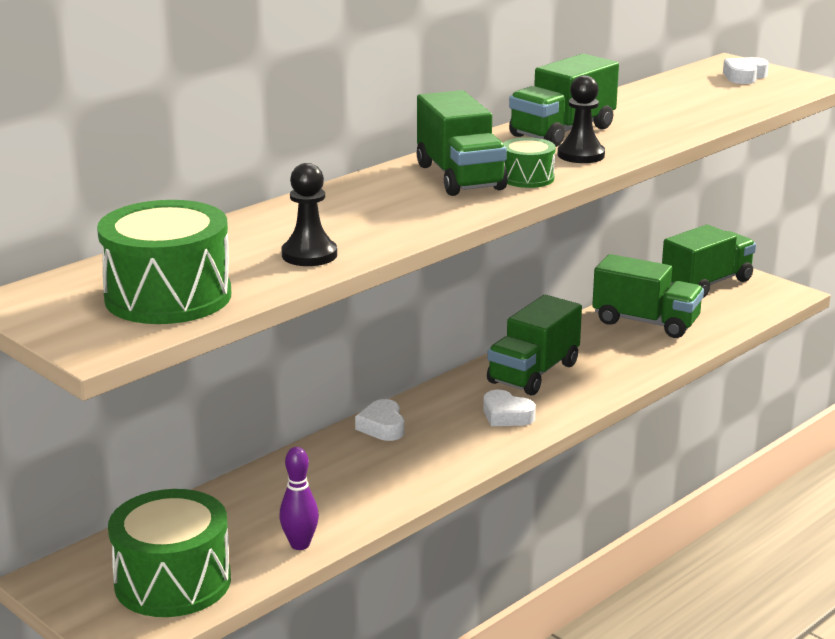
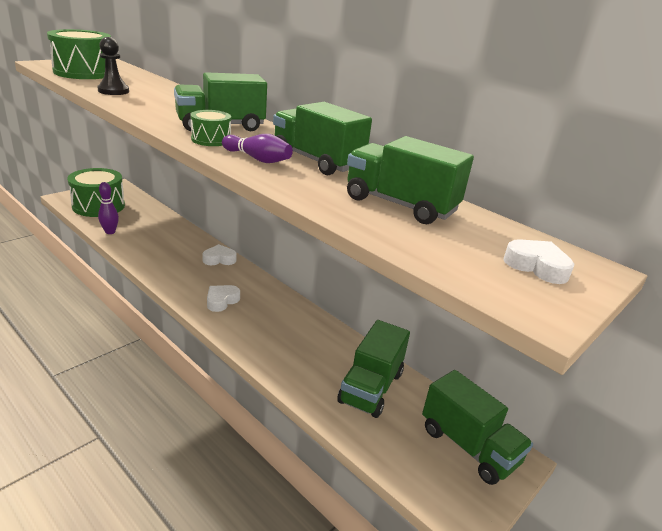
camera: 85 degrees right, 5 degrees up
(533, 373) = (280, 318): green truck -> green truck (400, 205)
(581, 155) = (257, 159): black pawn -> purple bowling pin

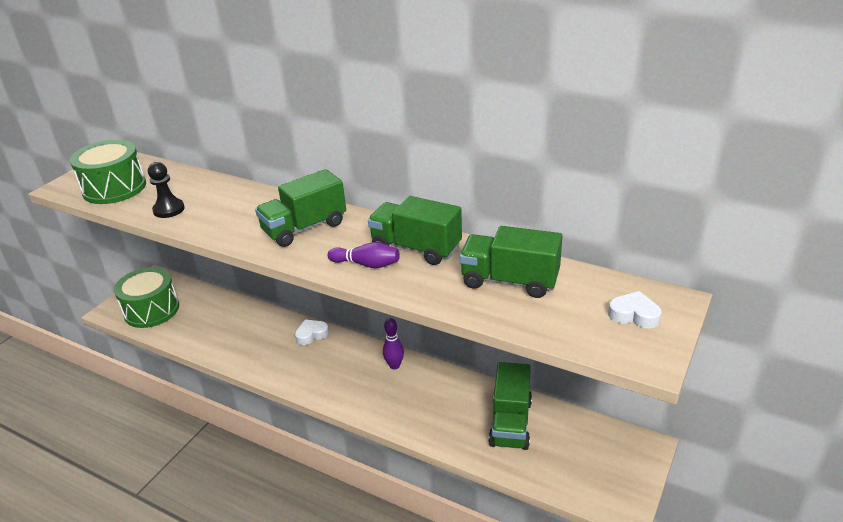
camera: 10 degrees left, 5 degrees up
(110, 232) = (185, 338): purple bowling pin -> purple bowling pin (394, 365)
(211, 139) = (310, 252): green drum -> none
(221, 301) = (339, 381): white heart -> none
(468, 446) = (607, 448): green truck -> none

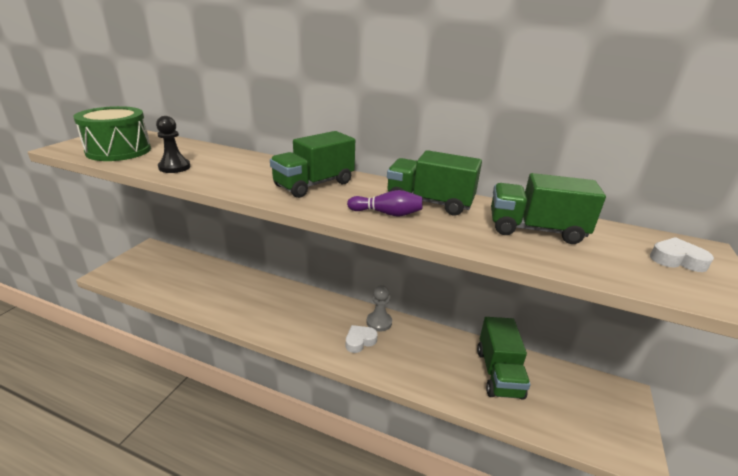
camera: 10 degrees left, 5 degrees down
(151, 310) = (146, 274): green drum -> none
(311, 335) = (298, 296): white heart -> white heart (360, 341)
(394, 365) = (379, 322): purple bowling pin -> grey pawn

